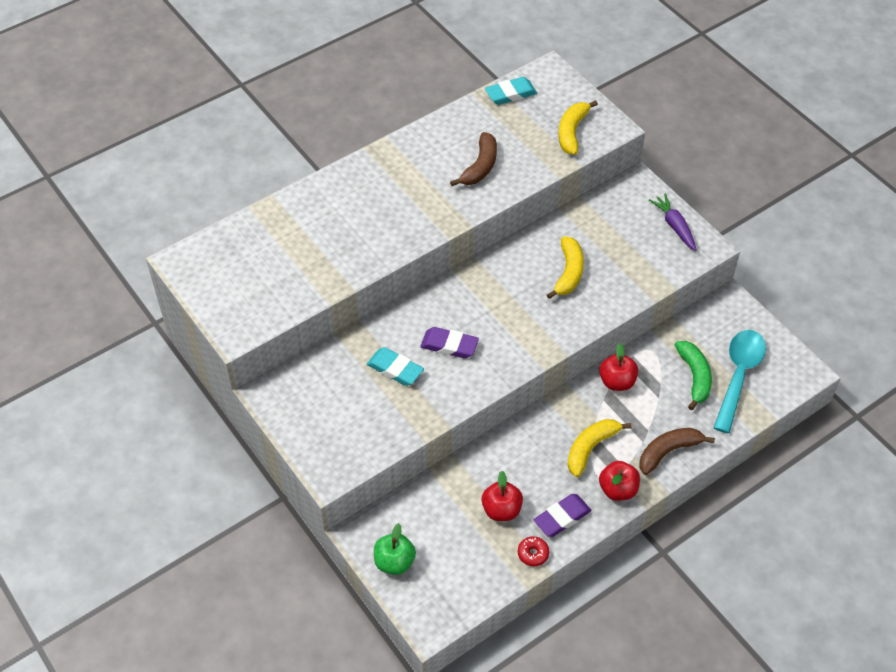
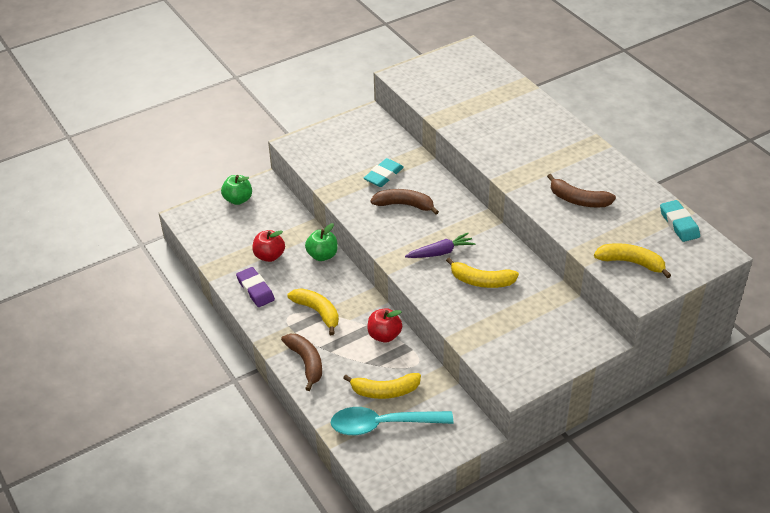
camera: 95 degrees right, 10 degrees down
(449, 345) = (404, 205): purple eraser -> brown banana
(495, 452) = (322, 255): none -> green apple
(533, 554) = (227, 271): red donut -> none
(618, 489) = (274, 326): red apple -> none
(674, 226) = (541, 363): purple carrot -> purple carrot (440, 252)
(694, 377) = (385, 391): green banana -> yellow banana
(738, 376) = (383, 425): turquoise spoon -> turquoise spoon turned 150 degrees clockwise

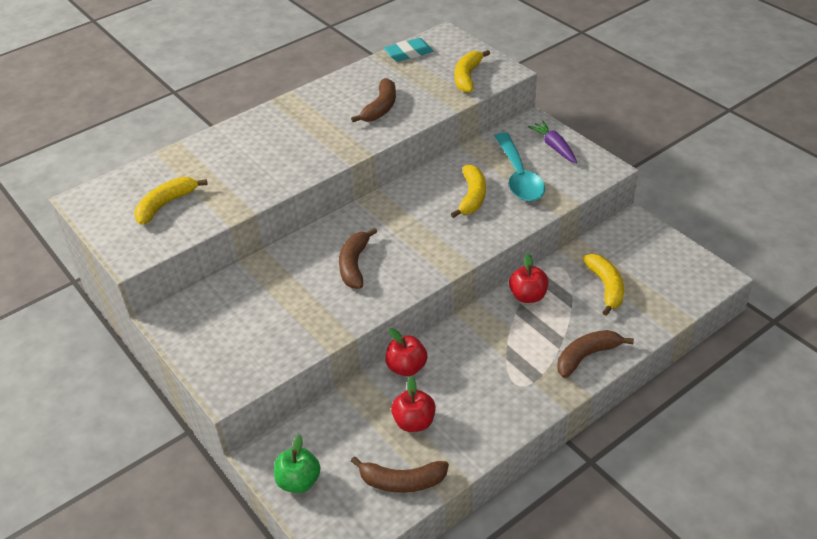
camera: 95 degrees left, 0 degrees up
(221, 247) = (402, 481): none -> brown banana
(255, 290) = (479, 426): purple eraser -> none
(318, 312) = (505, 357): yellow banana -> yellow banana (166, 204)
(322, 255) = (406, 367): green apple -> red apple
(383, 176) = (299, 289): turquoise eraser -> none
(383, 425) = (650, 284): turquoise spoon -> turquoise spoon (519, 176)
(440, 252) = (433, 229): purple carrot -> purple carrot (554, 147)

